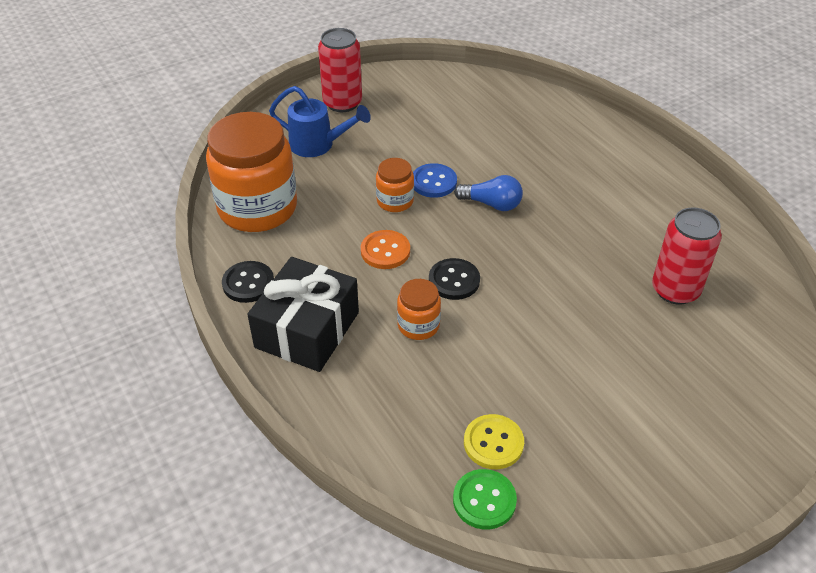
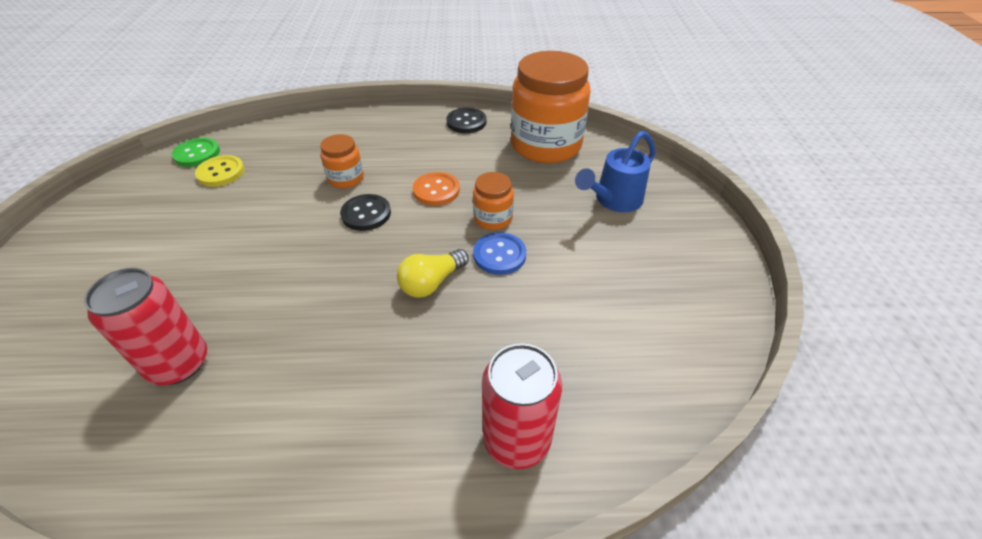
camera: 120 degrees right, 0 degrees up
(307, 330) = (399, 132): black gift -> none
(342, 103) = (684, 241): red can -> red can (517, 440)
(492, 204) = (431, 283): blue light bulb -> yellow light bulb

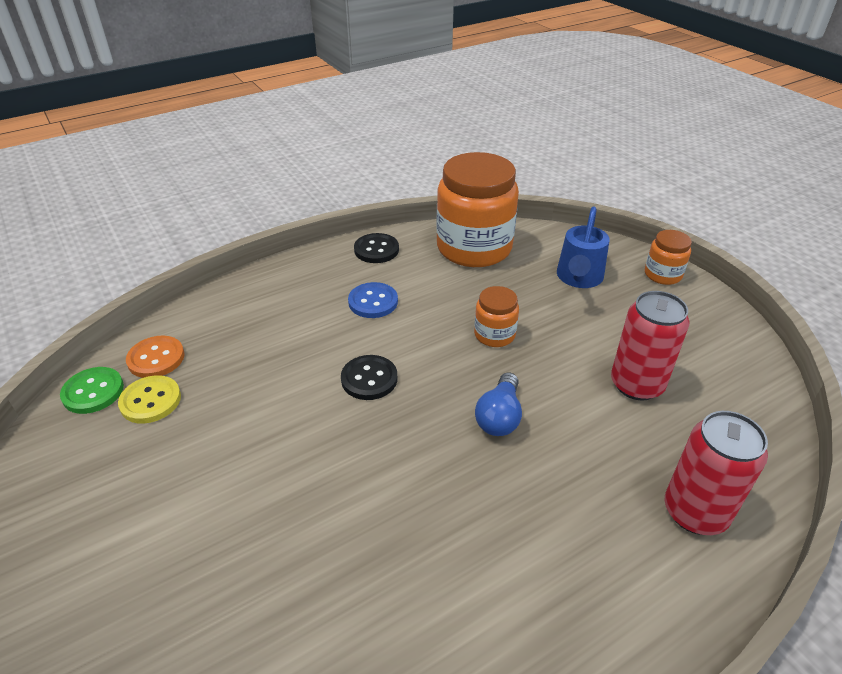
camera: 30 degrees left, 5 degrees down
(179, 363) = (330, 616): red can -> red can (636, 384)
(346, 178) = (310, 352): orange jar -> orange jar (662, 275)
(431, 283) = (499, 417): yellow light bulb -> blue light bulb
(436, 190) = (415, 328): orange button -> orange button (156, 358)
(499, 255) = (532, 365): blue button -> blue button (373, 302)

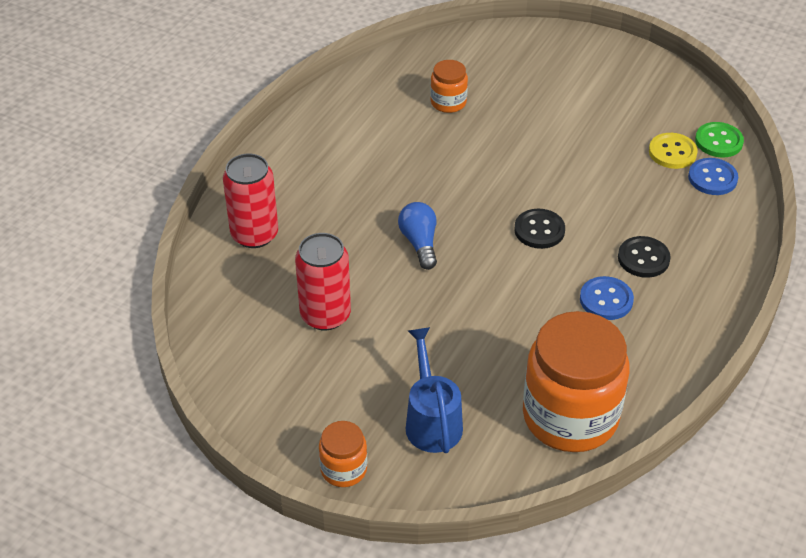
camera: 150 degrees right, 5 degrees up
(156, 358) = (712, 178): orange button -> blue button
(376, 250) = (667, 365): black button -> black button (643, 258)
(494, 335) = (471, 313): orange jar -> orange jar (448, 102)

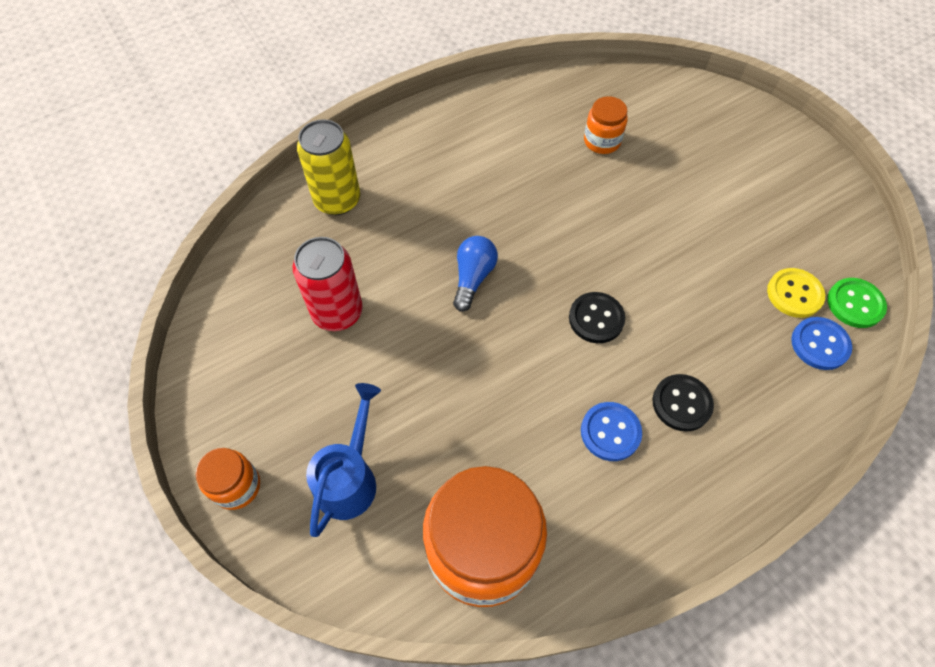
camera: 30 degrees right, 15 degrees up
(254, 234) = (337, 200): red can -> yellow can

